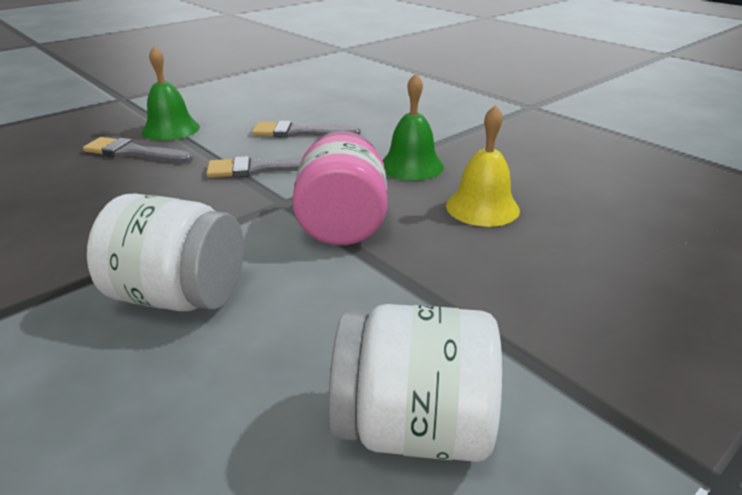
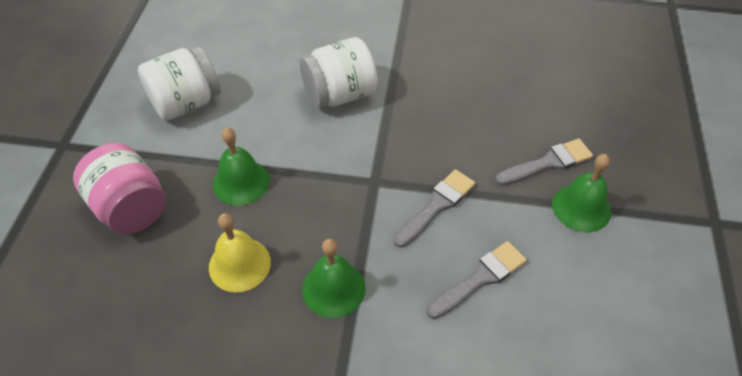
camera: 140 degrees right, 20 degrees up
(342, 224) = (317, 186): pink jar -> pink jar (130, 208)
(422, 266) = (241, 182): none -> green bell

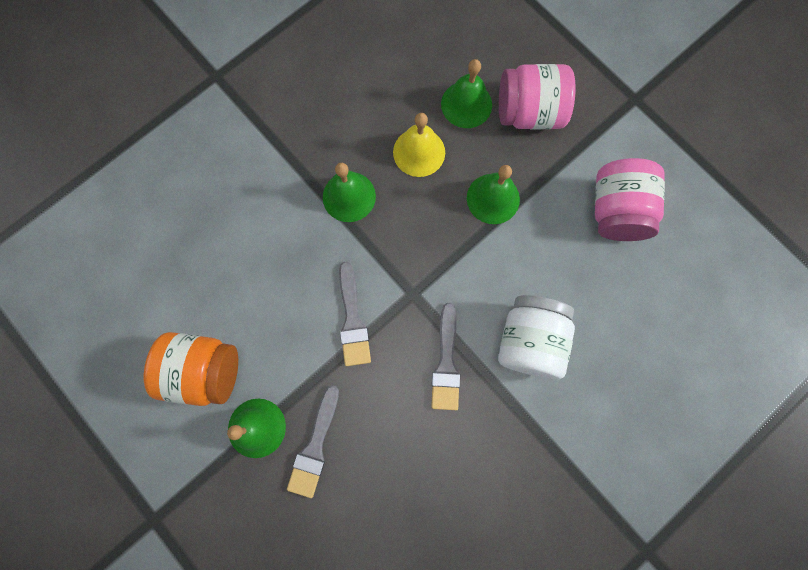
camera: 130 degrees right, 25 degrees up
(156, 260) = (466, 104): none -> green bell
(186, 103) = (616, 211): white jar -> pink jar
(480, 278) = (272, 296): grey brush -> grey brush (446, 363)
(590, 278) = (204, 371): none -> orange jar

